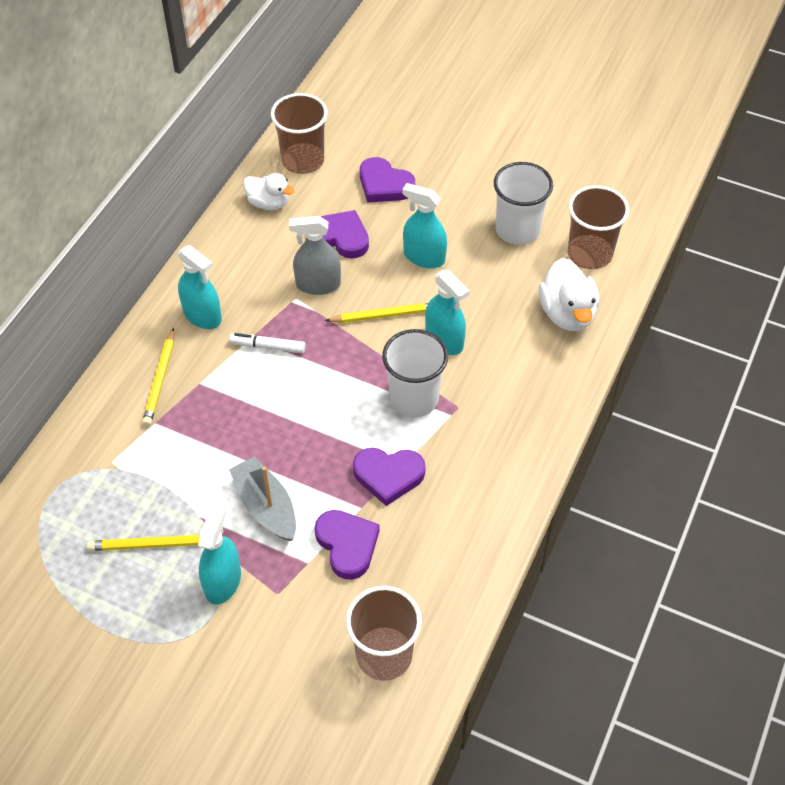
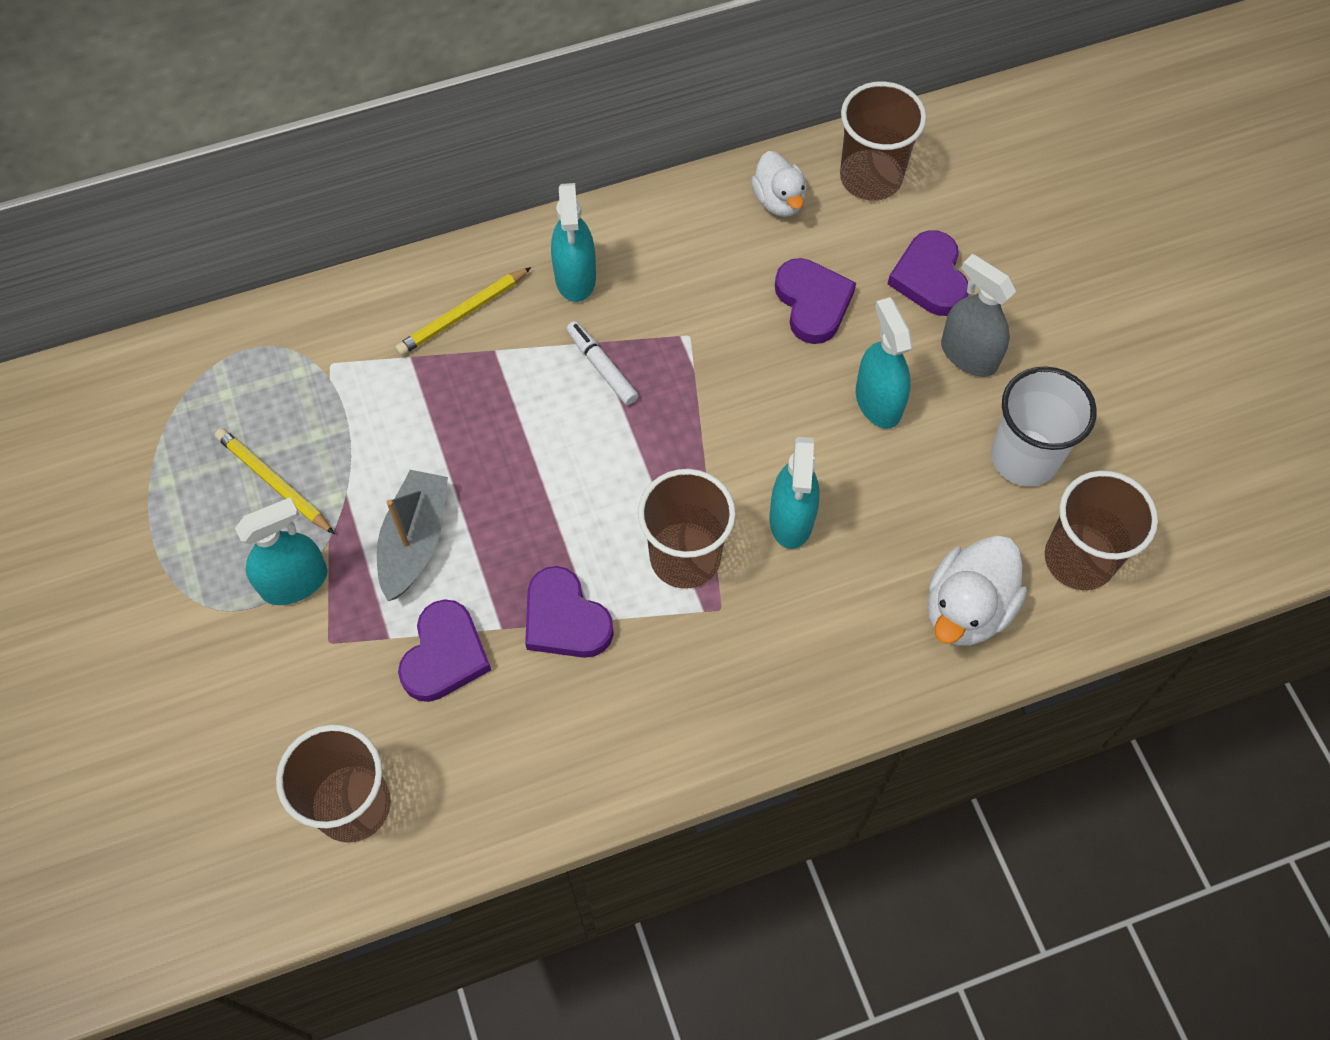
camera: 45 degrees right, 10 degrees up
(318, 284) = (728, 339): grey spray bottle -> grey spray bottle (968, 355)
(385, 315) = (759, 435): yellow pencil -> none
(414, 398) = (685, 557): white cup -> brown cup

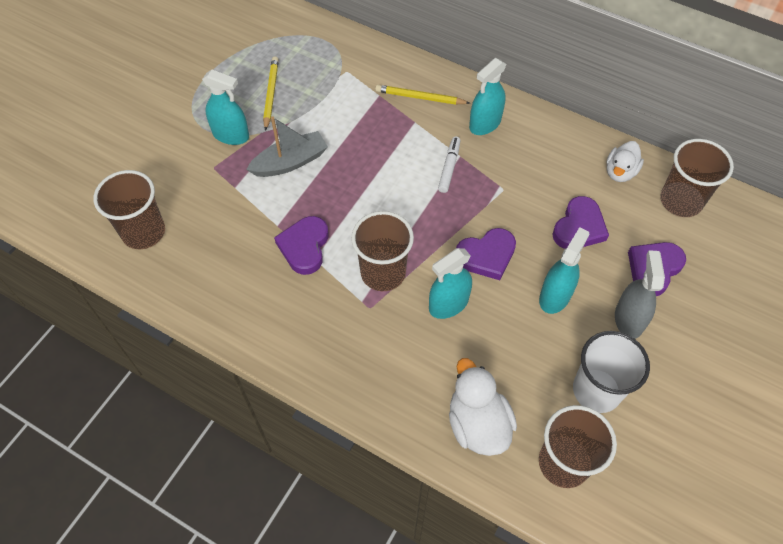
camera: 50 degrees right, 5 degrees down
(445, 655) = (244, 214): purple heart -> purple heart (486, 256)
(966, 608) = (477, 424): white duck -> white duck turned 75 degrees clockwise

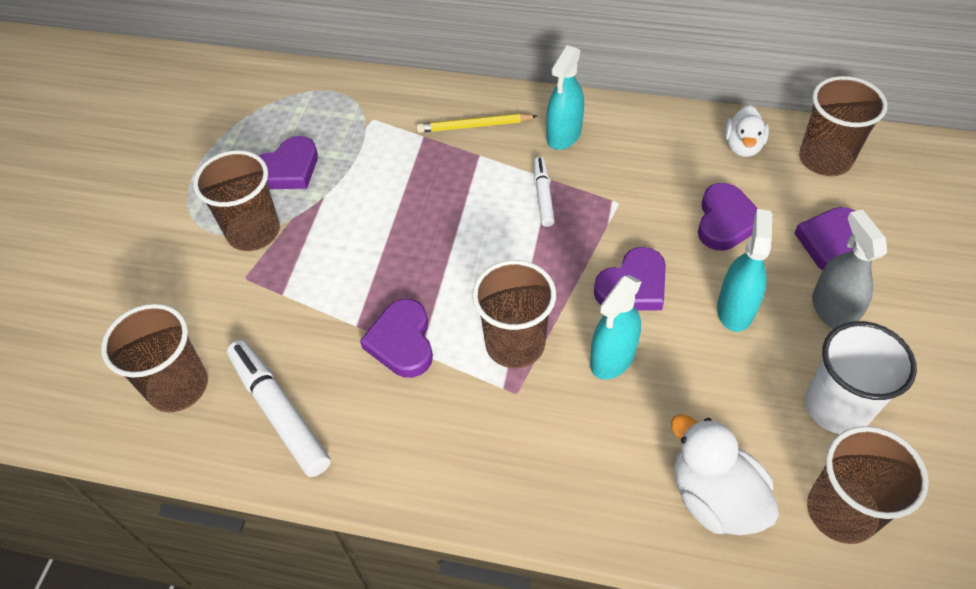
camera: 15 degrees left, 5 degrees down
(204, 270) = (279, 412): none -> white marker
(231, 135) = (253, 232): turquoise spray bottle -> brown cup
(271, 94) = (288, 169): yellow pencil -> purple heart
(290, 162) = (343, 244): grey boat -> none

